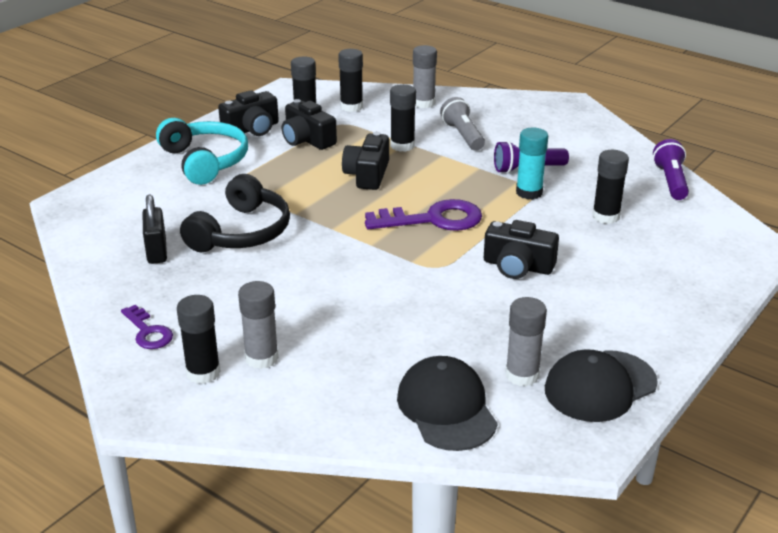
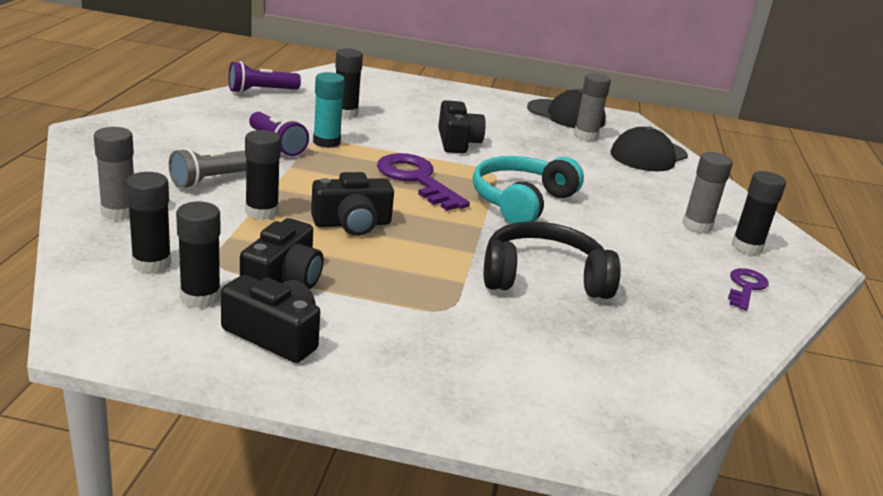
camera: 120 degrees left, 5 degrees down
(157, 251) = (636, 323): black padlock -> none
(205, 161) = (406, 351): turquoise headphones -> turquoise headphones (521, 201)

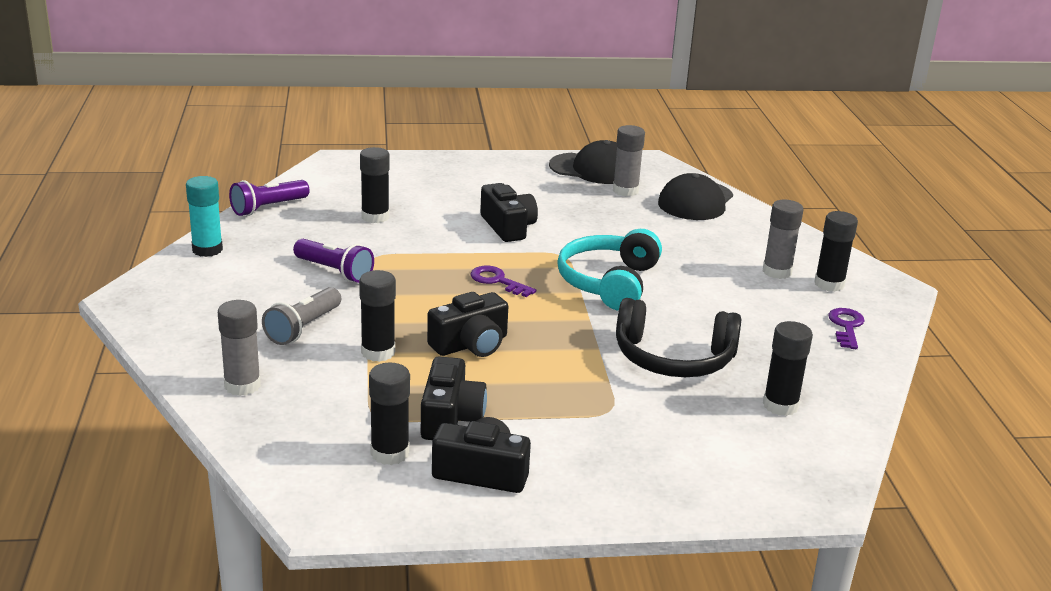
camera: 15 degrees left, 0 degrees up
(151, 263) = (319, 431): black glue stick -> black glue stick (780, 405)
(326, 142) = (381, 257): turquoise glue stick -> turquoise glue stick (207, 250)
(416, 179) = (497, 281): purple key -> purple key, size x0.57
(543, 277) = (673, 358): black headphones -> black headphones turned 150 degrees counterclockwise

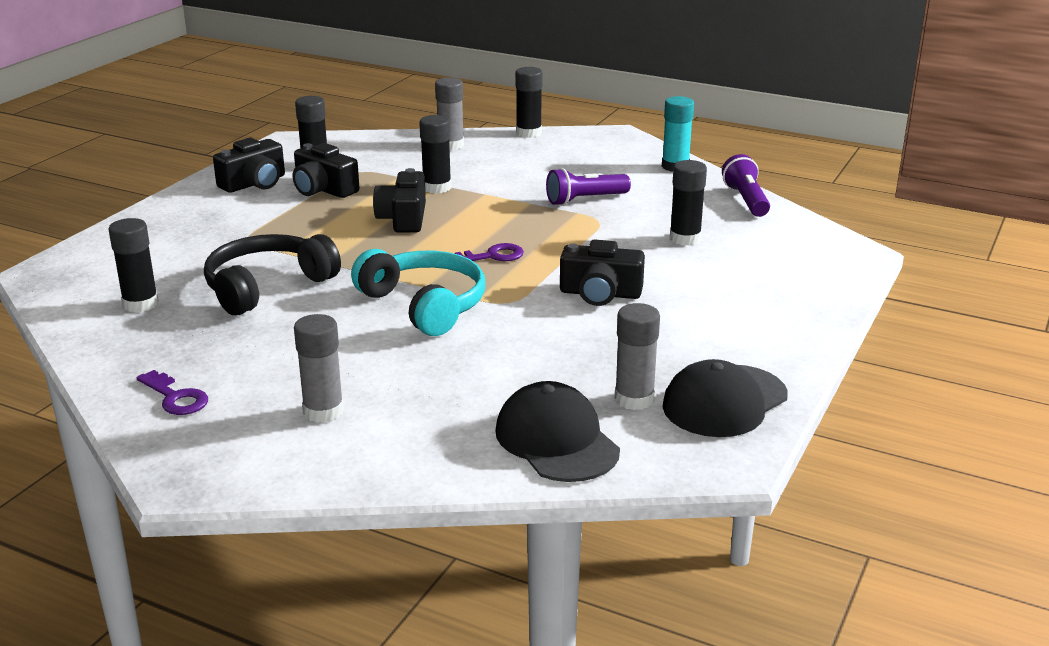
camera: 125 degrees right, 0 degrees up
(303, 328) = (504, 173): grey flashlight -> none
(829, 284) = (255, 433): black glue stick -> black glue stick (528, 133)

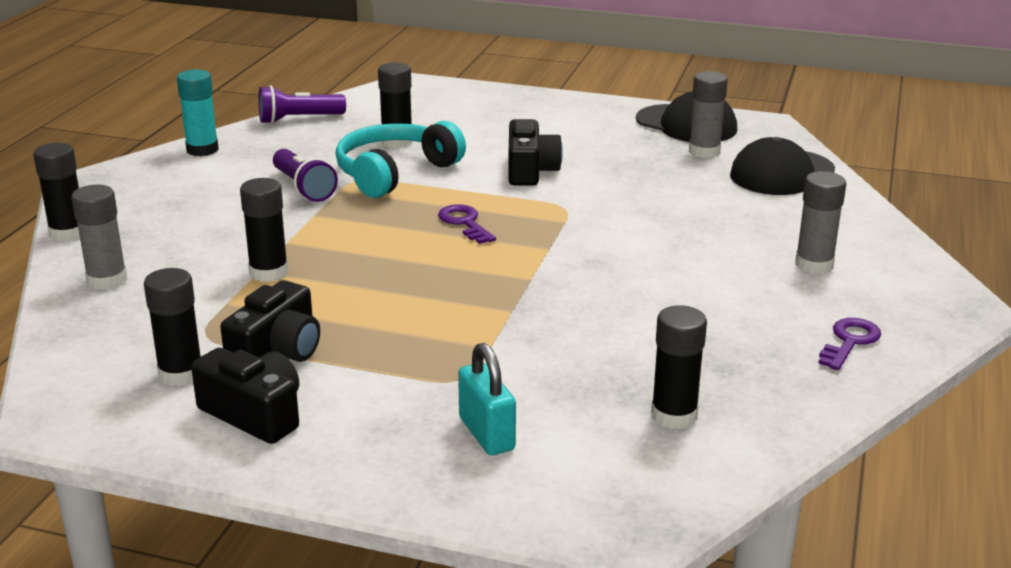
camera: 100 degrees left, 0 degrees up
(176, 242) = (486, 434): none -> turquoise padlock
(267, 287) = (589, 338): black headphones -> none
(403, 218) = (372, 282): black camera -> none
(425, 305) = (590, 244): turquoise headphones -> turquoise headphones (394, 173)

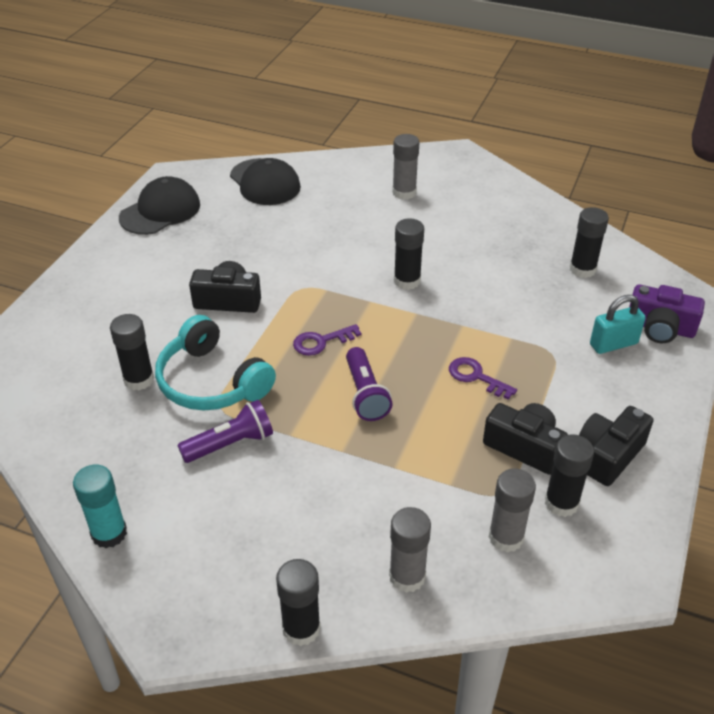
camera: 85 degrees left, 15 degrees up
(269, 272) = (399, 460): black glue stick -> black glue stick (407, 281)
(298, 119) = (50, 455): purple flashlight -> purple flashlight (365, 394)
(534, 484) = (660, 328): none -> purple camera
(704, 151) = (216, 210): grey glue stick -> grey glue stick (506, 537)
(850, 341) = (497, 196): purple key -> purple key (476, 377)

